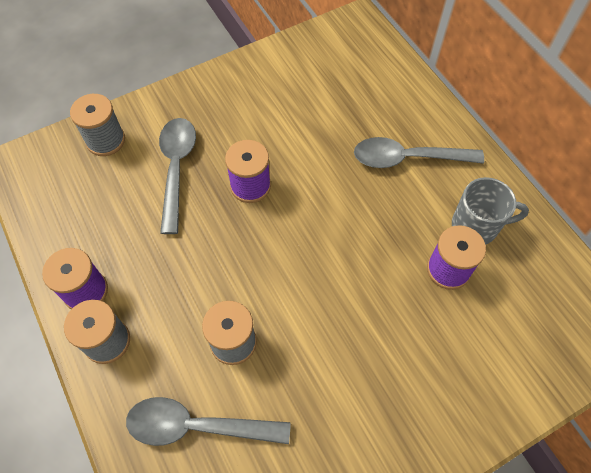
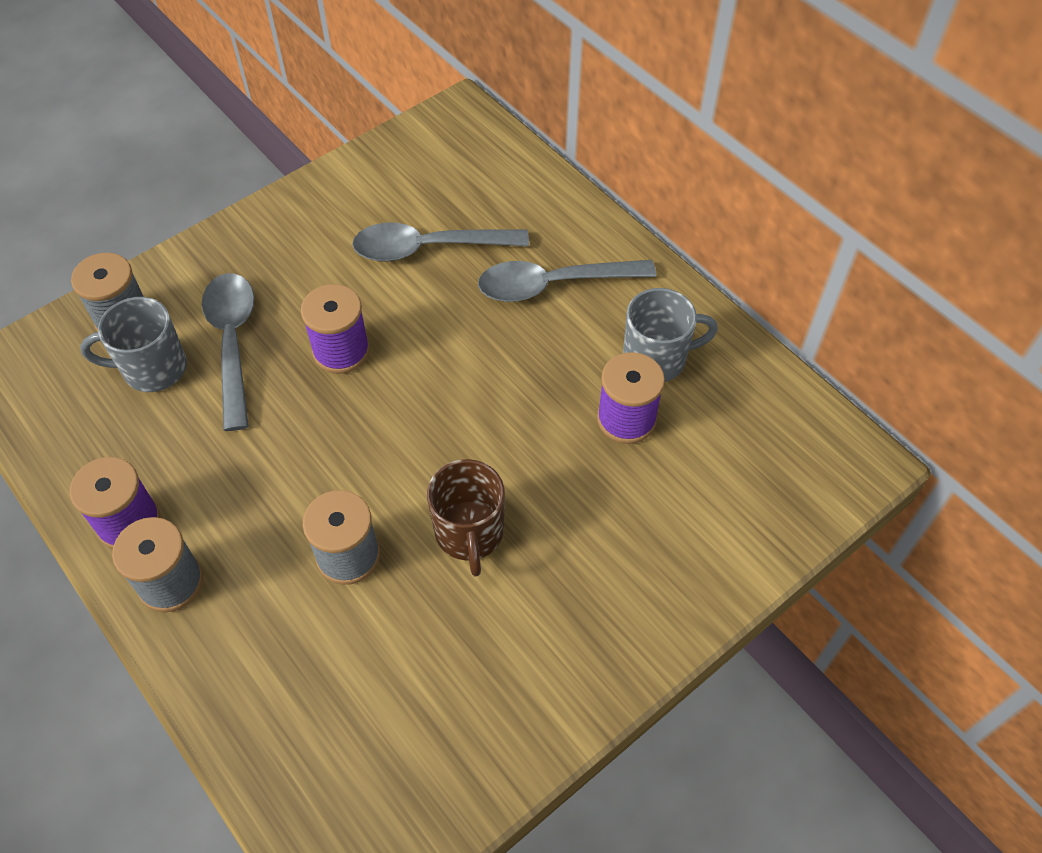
camera: 10 degrees left, 5 degrees down
(119, 179) = (153, 368): none -> grey mug
(197, 426) = (315, 669): grey spoon -> grey spoon (429, 248)
(322, 340) = (469, 533): none -> brown mug

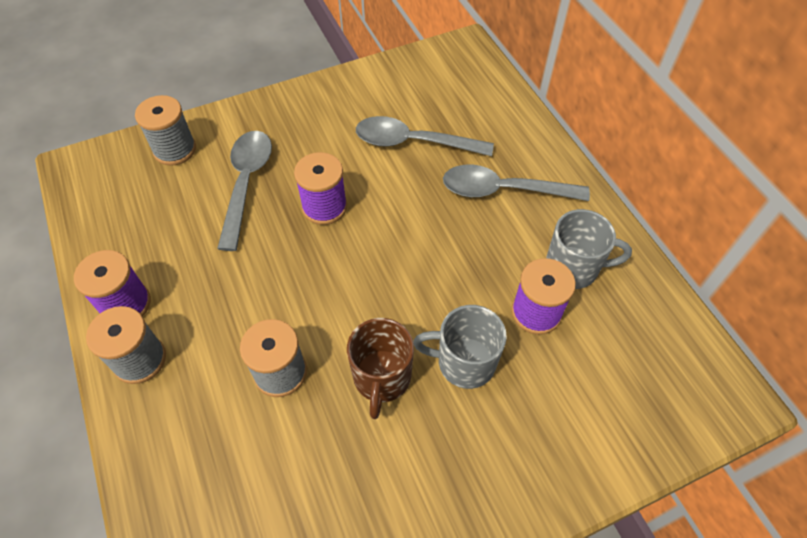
camera: 15 degrees right, 0 degrees up
(153, 368) = (183, 190): grey mug -> grey mug (464, 362)

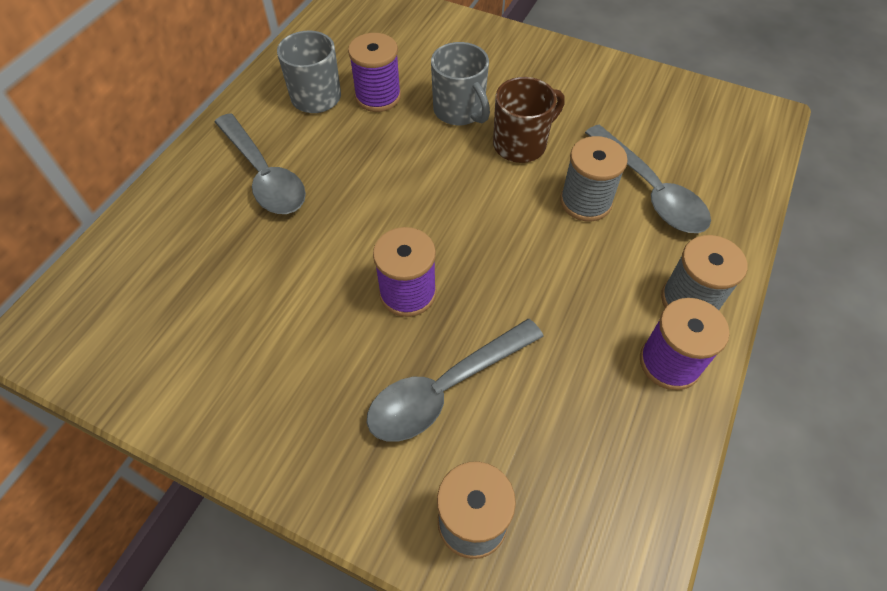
camera: 130 degrees left, 0 degrees up
(413, 142) = (253, 279): grey spoon -> grey spoon (650, 190)

